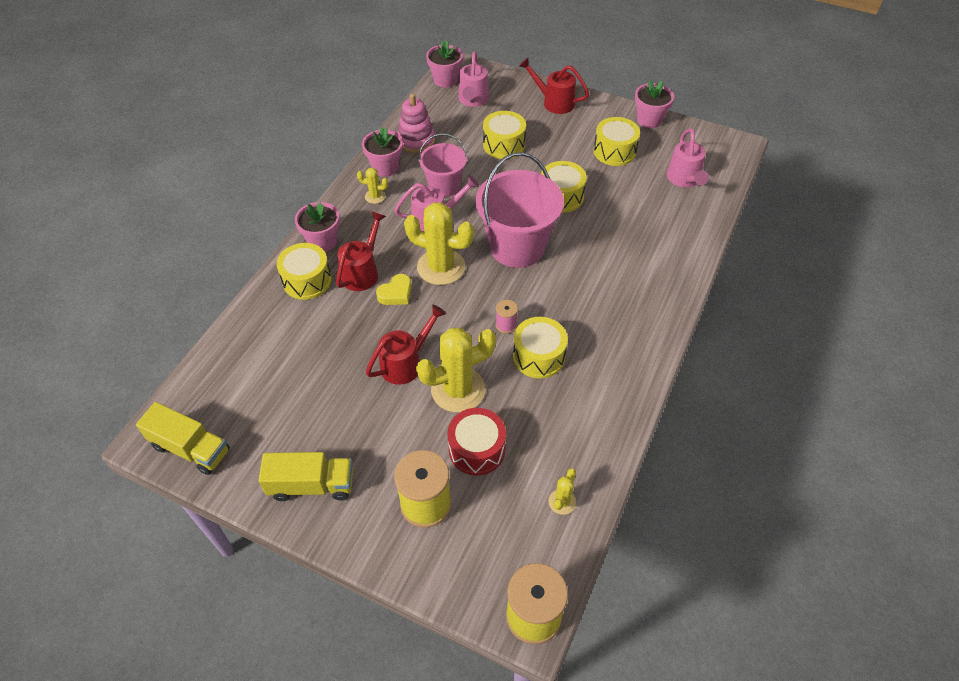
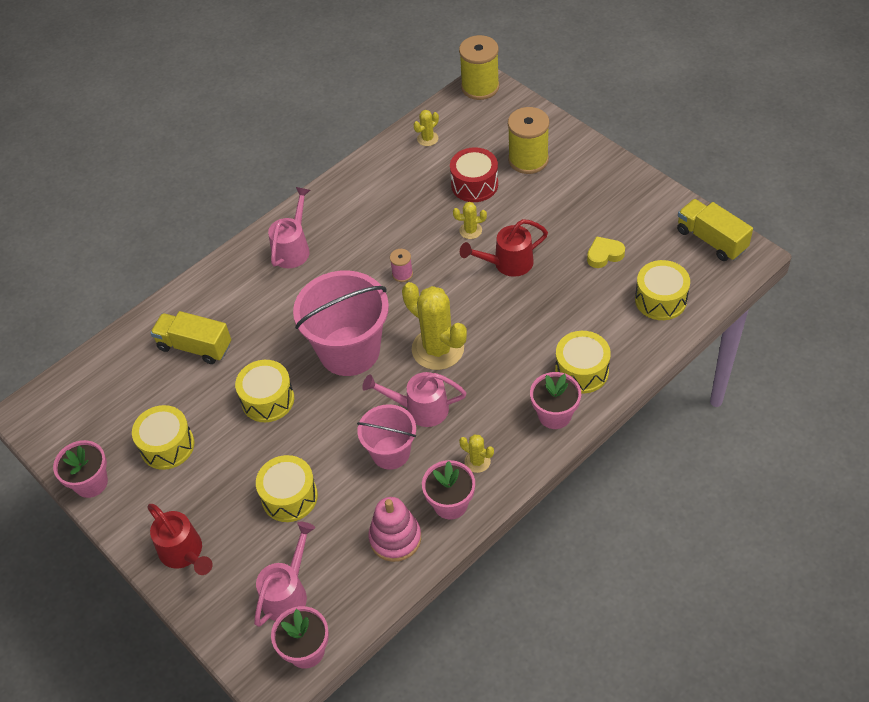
camera: 155 degrees left, 0 degrees up
(312, 485) = (613, 191): yellow truck -> yellow truck (195, 346)
(362, 272) = (520, 365): red watering can -> none
(396, 293) = (494, 332): yellow heart -> yellow heart (604, 255)
(458, 390) = (470, 230): yellow cactus -> yellow cactus, size x0.46
(538, 356) = (388, 240): yellow drum -> yellow drum (660, 299)
(684, 179) = (122, 383): pink watering can -> pink watering can (293, 248)

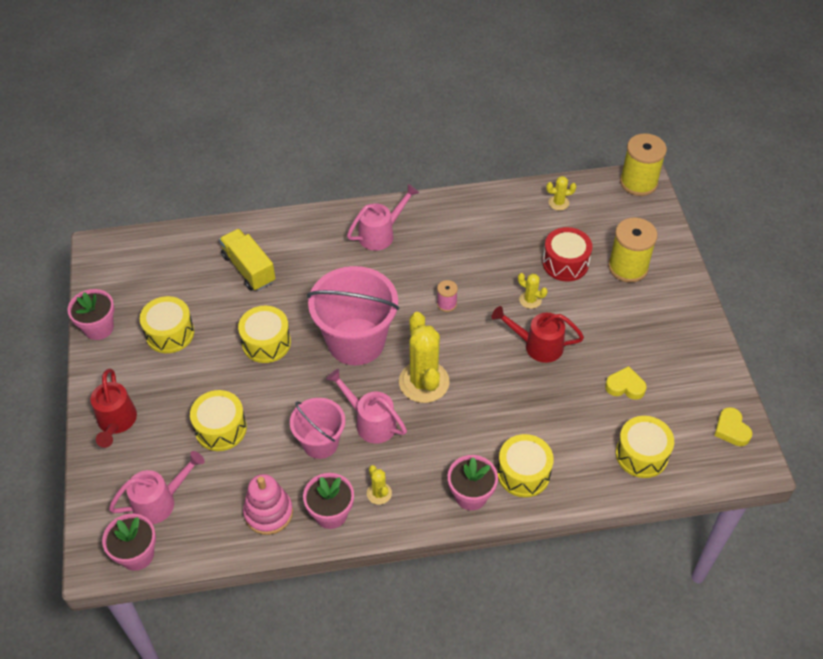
camera: 30 degrees right, 0 degrees up
(711, 240) = (731, 430): yellow truck -> yellow heart

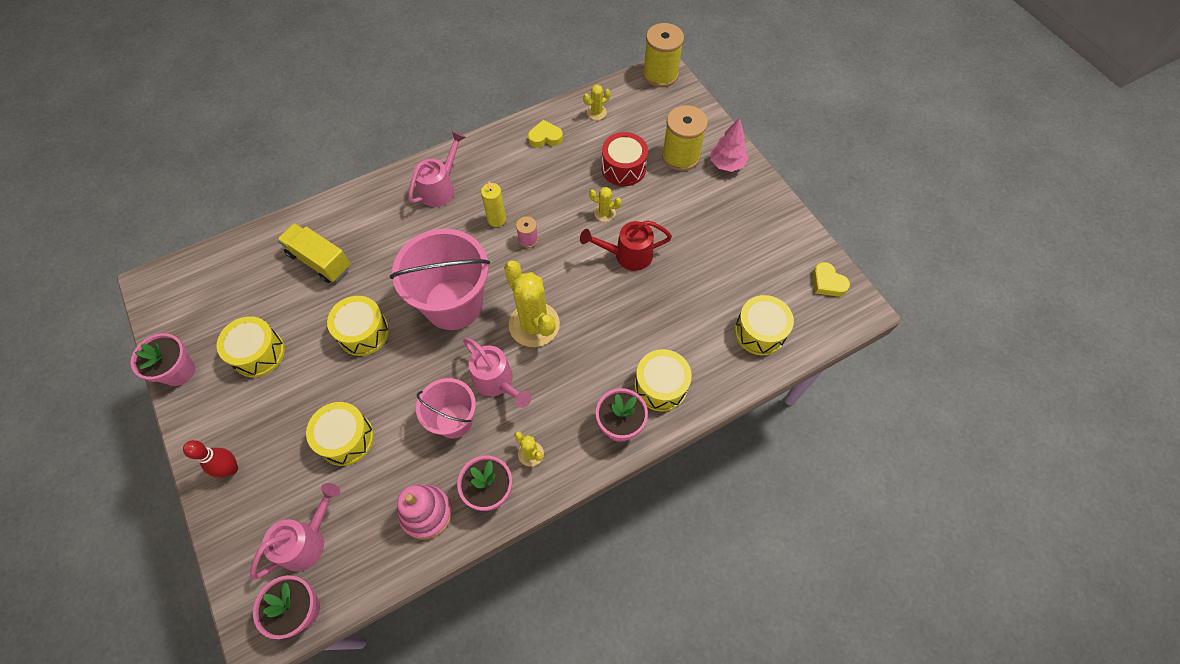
camera: 20 degrees left, 10 degrees up
(116, 422) = (231, 469): red watering can -> red bowling pin
(371, 422) = (497, 382): pink watering can -> pink watering can turned 150 degrees counterclockwise
(423, 277) = (496, 219): none -> yellow candle
(625, 386) = (720, 271): yellow heart -> yellow heart (545, 137)
(672, 287) = (726, 164): none -> pink tree

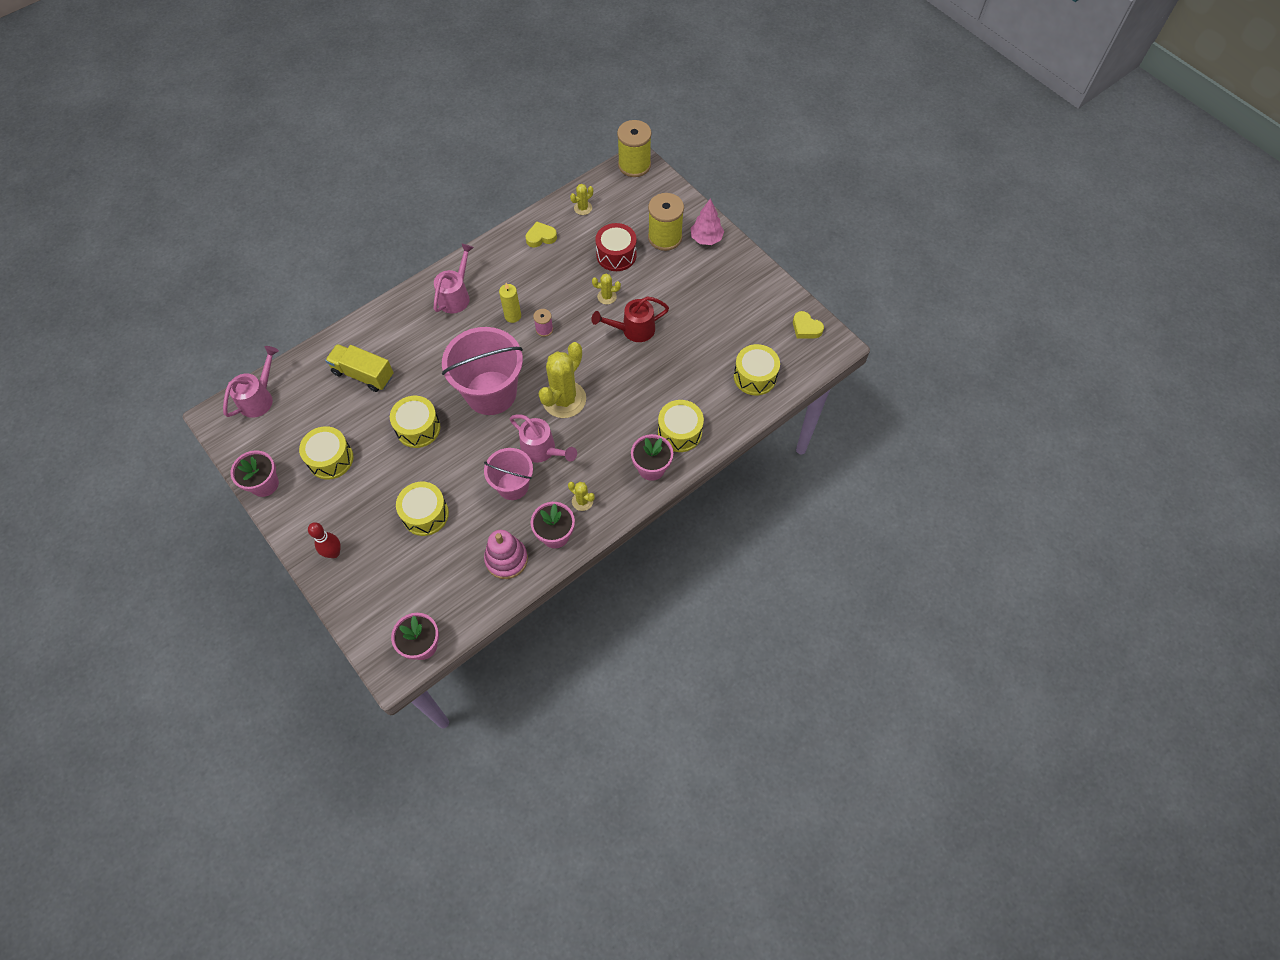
camera: 10 degrees left, 0 degrees up
(307, 541) = (413, 595): pink watering can -> pink watering can (259, 398)
(534, 324) = (564, 399): yellow cactus -> yellow cactus turned 75 degrees clockwise

